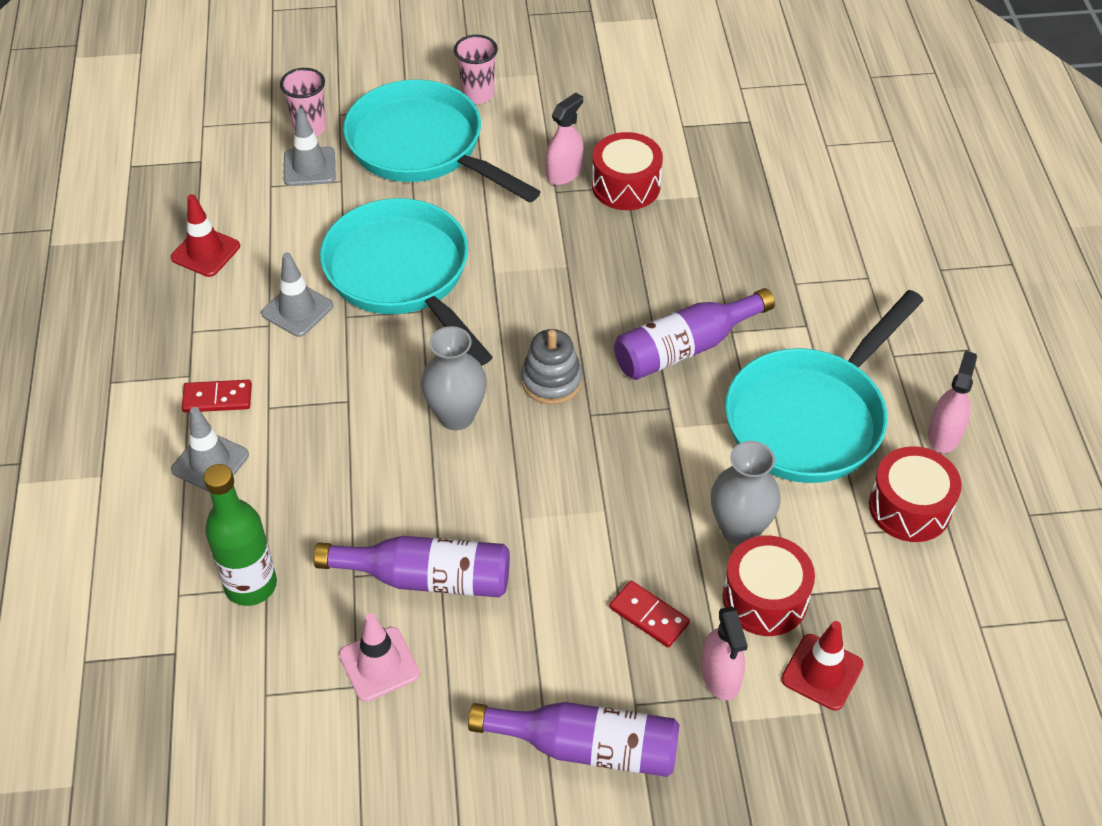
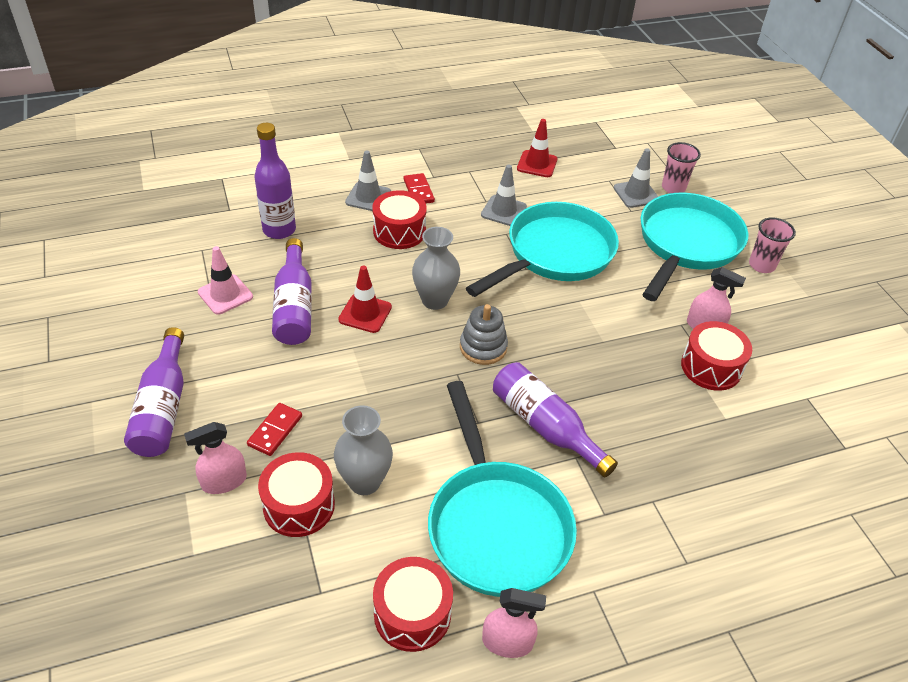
camera: 75 degrees right, 5 degrees down
(251, 585) = (279, 230): green bottle -> purple bottle
(303, 435) = (399, 231): none -> red drum
(811, 418) = (496, 525): turquoise pan -> turquoise pan turned 135 degrees counterclockwise
(822, 672) = (230, 552): red traffic cone -> red traffic cone (365, 313)

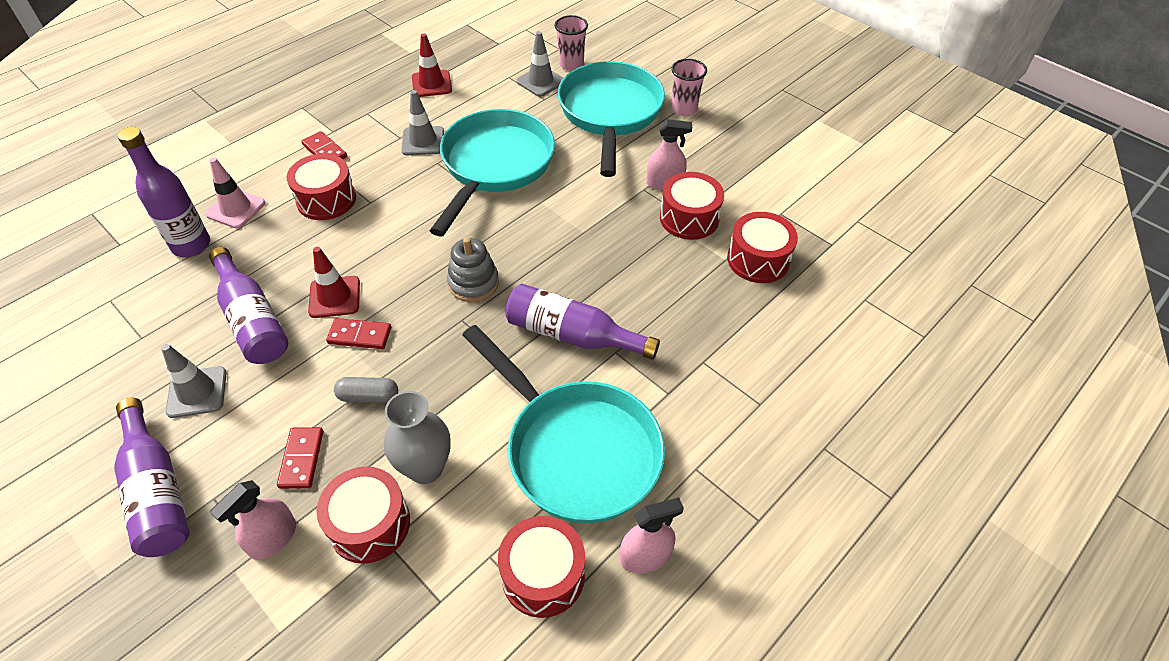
camera: 25 degrees left, 5 degrees up
(225, 294) = (165, 338): pink traffic cone -> pink traffic cone (236, 209)
(350, 404) = (368, 396): none -> grey capsule
(368, 197) = (273, 176): grey traffic cone -> grey traffic cone (197, 392)
(368, 352) = (360, 335): none -> red domino
(435, 300) = (400, 256): grey vase -> none
(759, 431) = (758, 259): none -> red drum

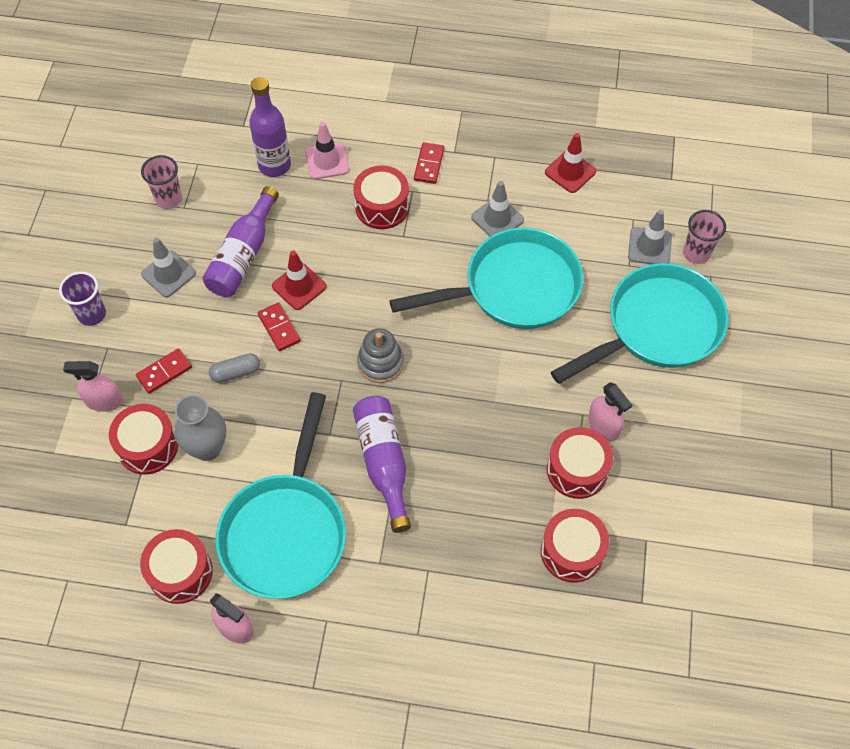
camera: 55 degrees right, 10 degrees up
(157, 491) = (92, 314): purple bottle -> purple cup
(368, 396) = (236, 372): grey capsule -> grey capsule turned 75 degrees counterclockwise
(684, 109) = (718, 382): pink cup -> pink cup (169, 199)

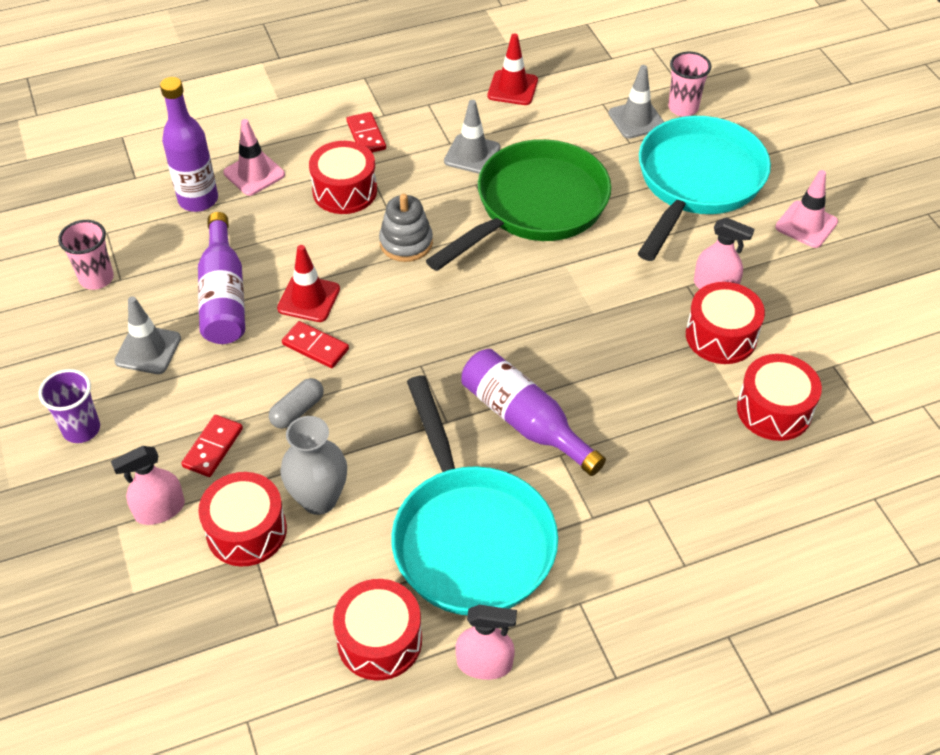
camera: 30 degrees left, 10 degrees down
(380, 363) = (450, 330): grey stacking toy -> grey stacking toy (406, 243)
(514, 288) = (535, 206): turquoise pan -> green pan
(718, 408) = (806, 224): none -> pink traffic cone

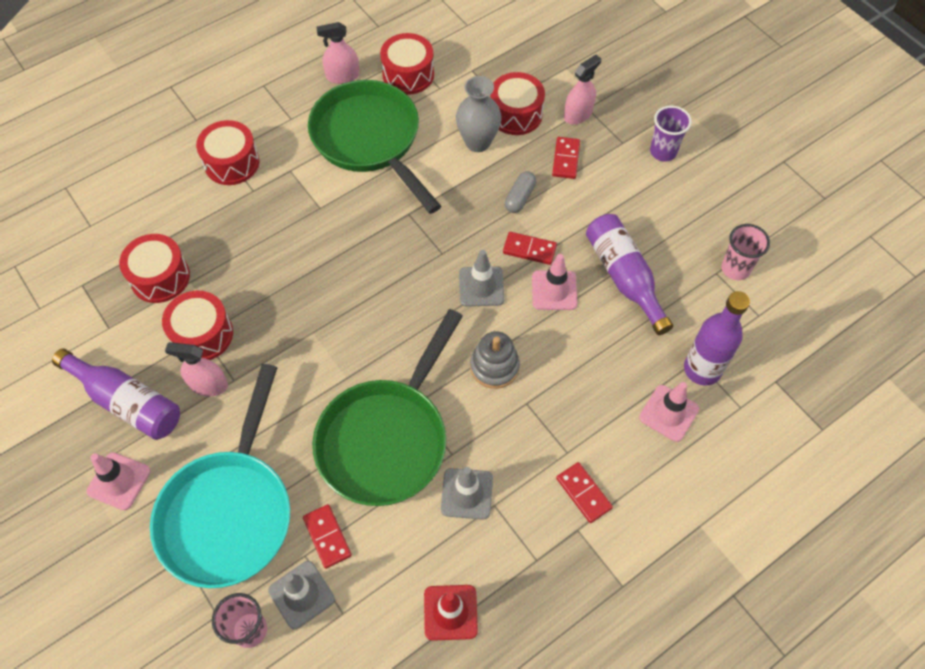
camera: 165 degrees right, 10 degrees up
(148, 350) = (655, 218): grey traffic cone -> grey traffic cone (481, 286)
(309, 299) = (554, 290): red traffic cone -> pink traffic cone
(345, 191) = (574, 413): red drum -> red drum (232, 163)
(470, 538) = (370, 140): turquoise pan -> green pan
(525, 421) = (351, 226): purple bottle -> purple bottle (127, 402)
(607, 150) = (327, 537): none -> red domino

